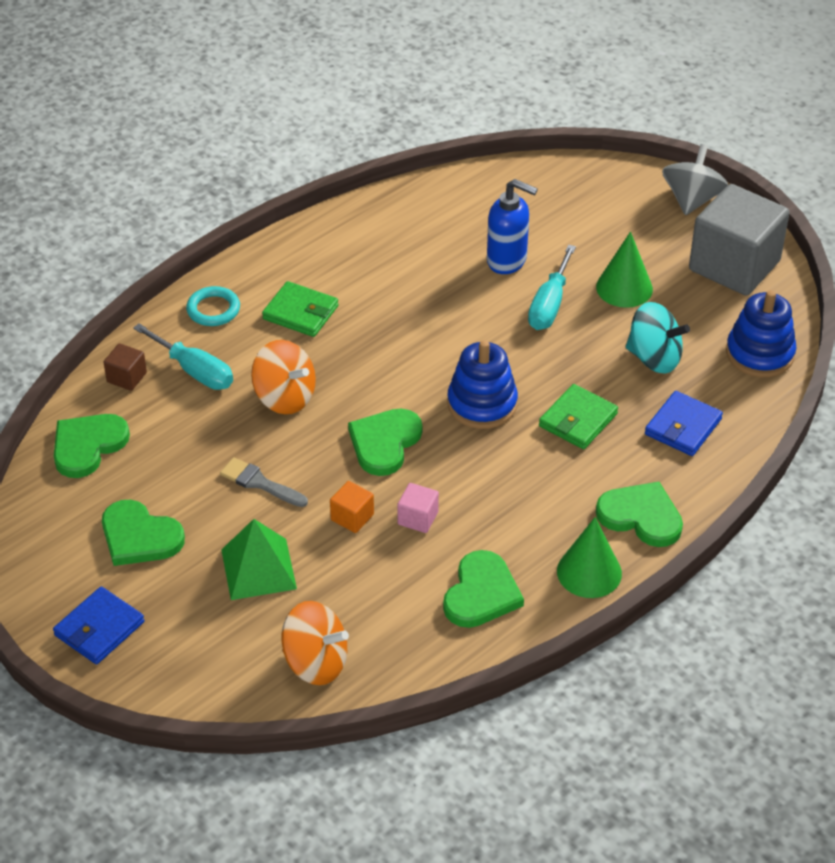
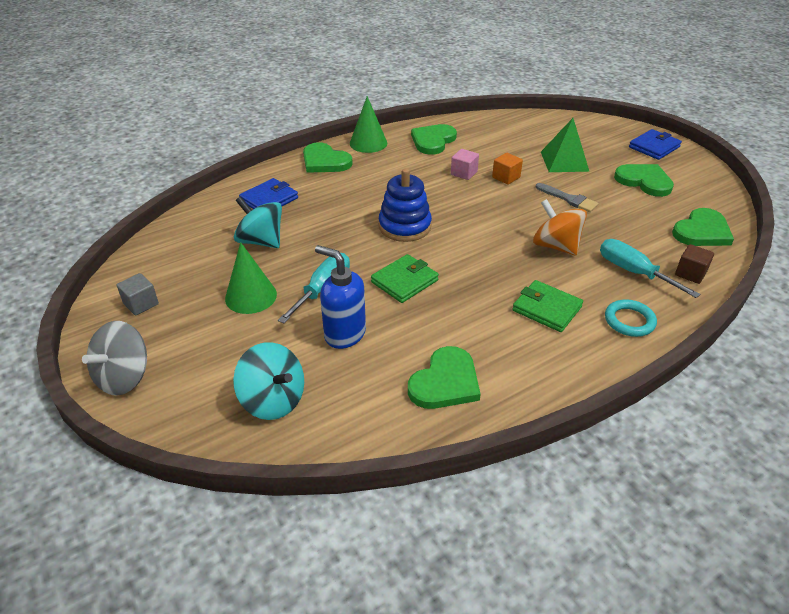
camera: 170 degrees left, 5 degrees down
(315, 662) = (528, 126): orange spinning top -> none
(384, 443) = (480, 211): green heart -> green heart (445, 382)
(548, 198) = (273, 400): none -> turquoise spinning top
(578, 420) = (339, 210): green wallet -> green wallet (404, 281)
(734, 265) = (141, 304): grey cube -> grey cube, size x0.41
(759, 354) = (180, 235): blue stacking toy -> none

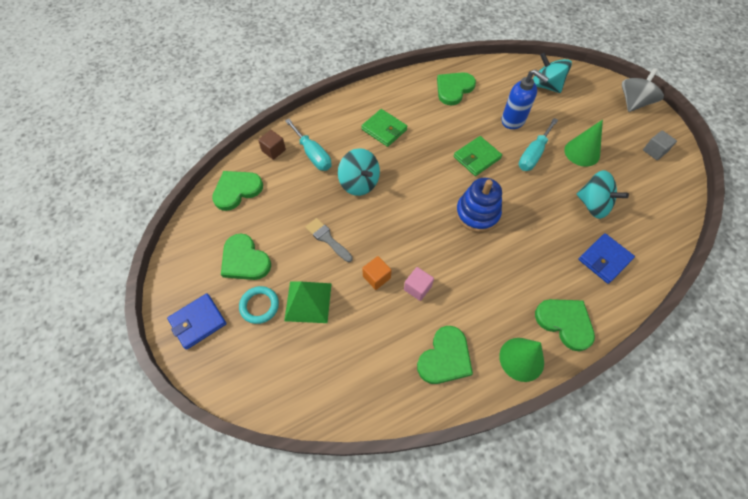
camera: 175 degrees left, 20 degrees up
(555, 246) = (359, 183): orange spinning top -> turquoise spinning top
(629, 321) = (335, 118): turquoise ring -> turquoise ring (259, 306)

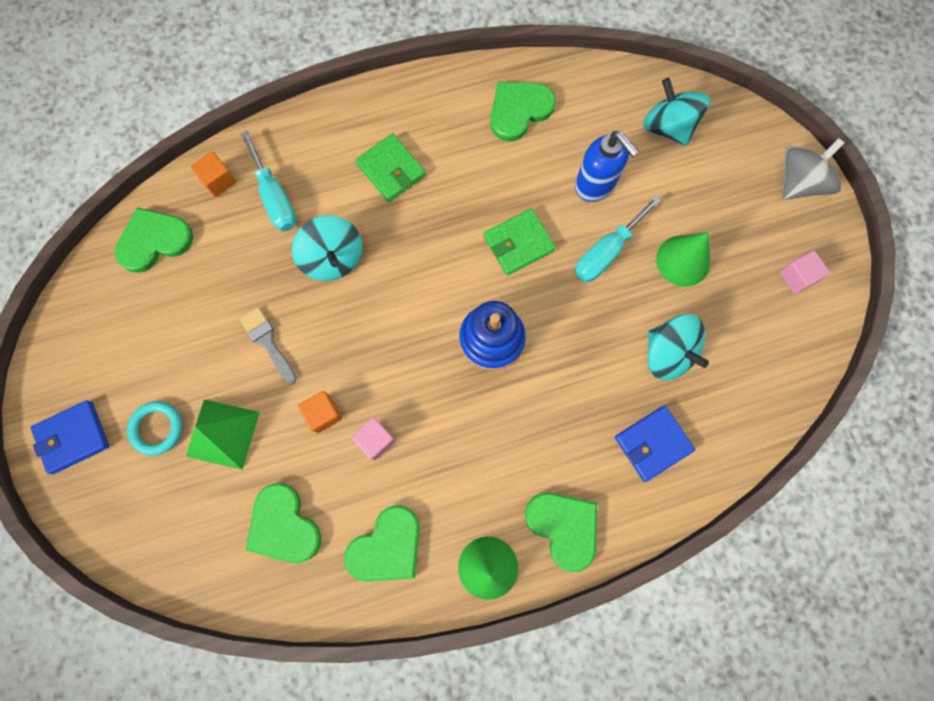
camera: 10 degrees right, 15 degrees up
(244, 260) = (148, 356): green heart -> green heart (283, 526)
(273, 150) = (218, 181): brown cube -> orange cube
(654, 151) = (797, 277): grey cube -> pink cube

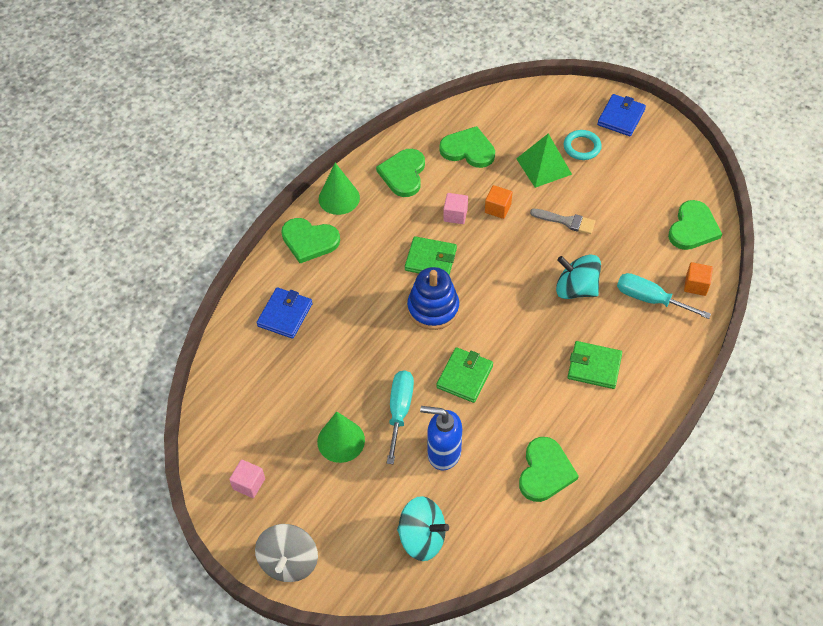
camera: 145 degrees right, 20 degrees down
(448, 400) = (431, 259): none -> green wallet
(668, 353) = (310, 372): turquoise spinning top -> none

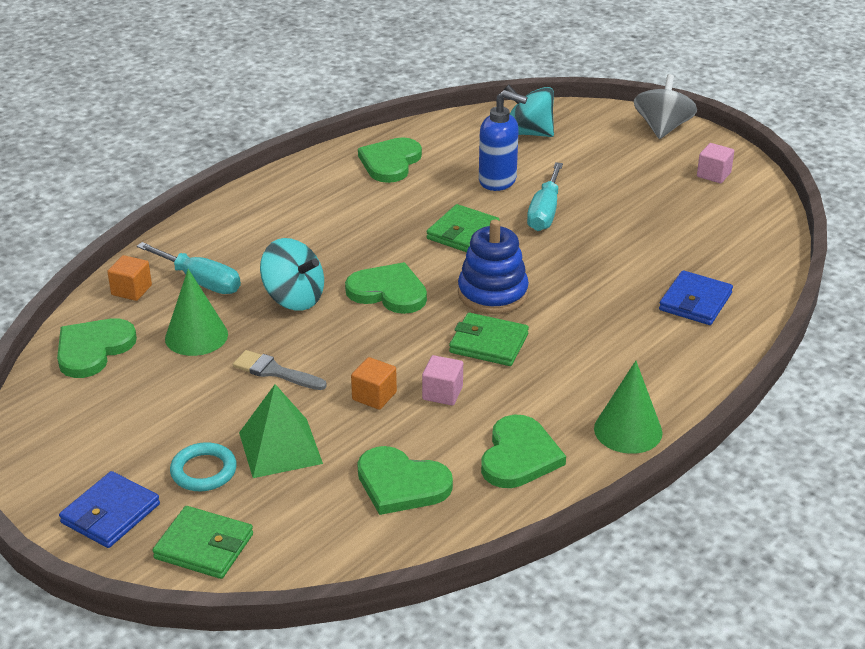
camera: 175 degrees left, 20 degrees down
(309, 241) = (671, 379): green heart -> green heart (388, 292)
(341, 441) = (613, 196): green cone -> green cone (196, 336)
(594, 367) = (303, 230): green wallet -> green wallet (204, 546)

